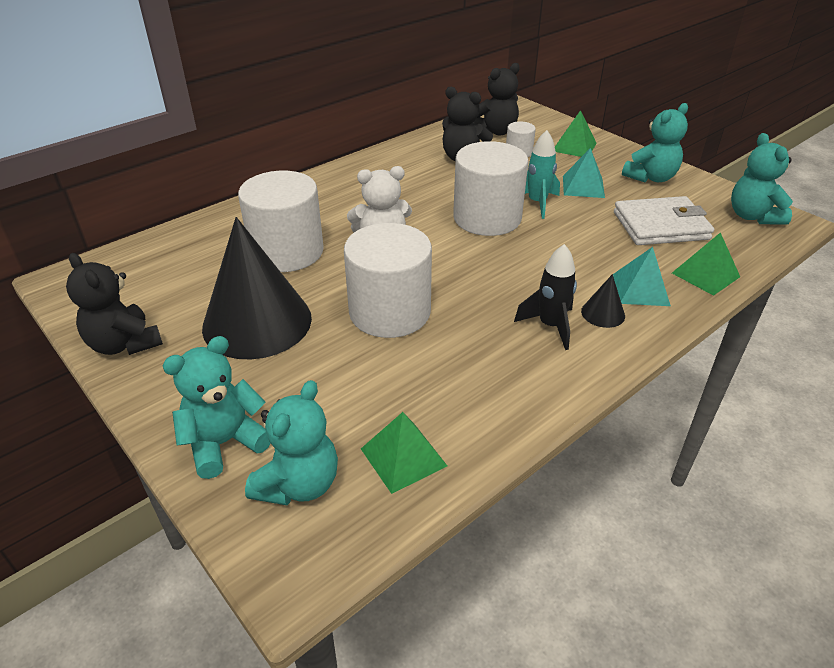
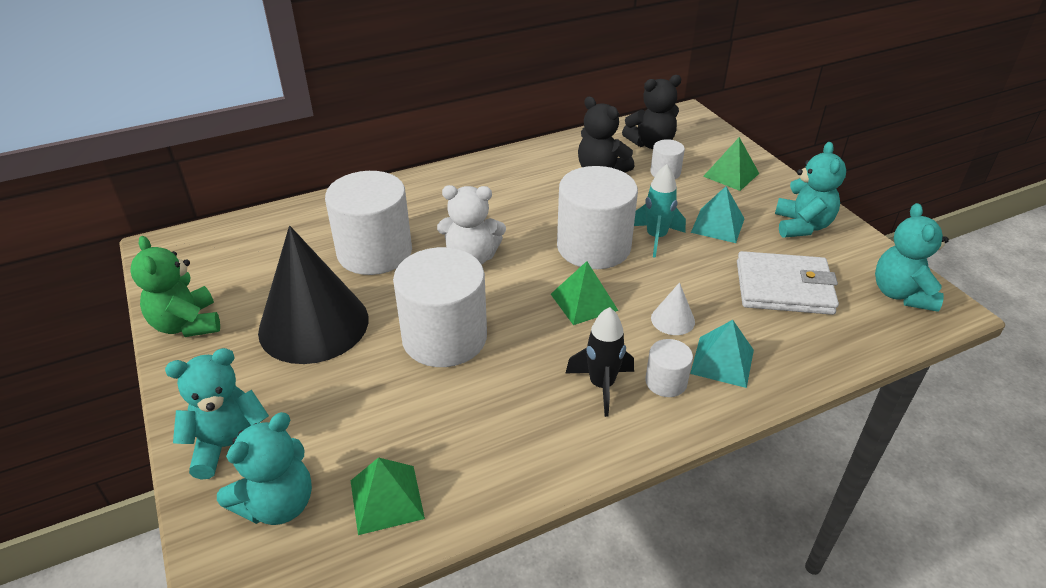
camera: 15 degrees right, 0 degrees up
(124, 344) = (187, 324): black teddy bear -> green teddy bear
(583, 264) = (673, 320): none -> white cone
(603, 313) = (666, 382): black cone -> white cylinder
(651, 177) = (802, 226): turquoise teddy bear -> turquoise teddy bear turned 60 degrees counterclockwise
(705, 274) = (806, 357): green pyramid -> green pyramid (584, 302)

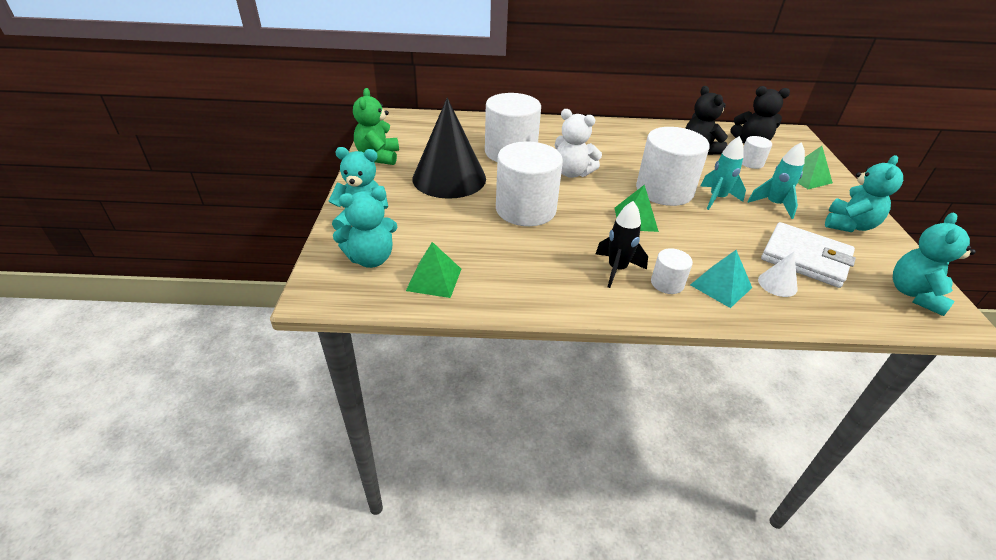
camera: 25 degrees right, 0 degrees up
(673, 320) = (697, 249): white cone -> white cone (777, 284)
(717, 225) = (773, 205): turquoise pyramid -> turquoise rocket

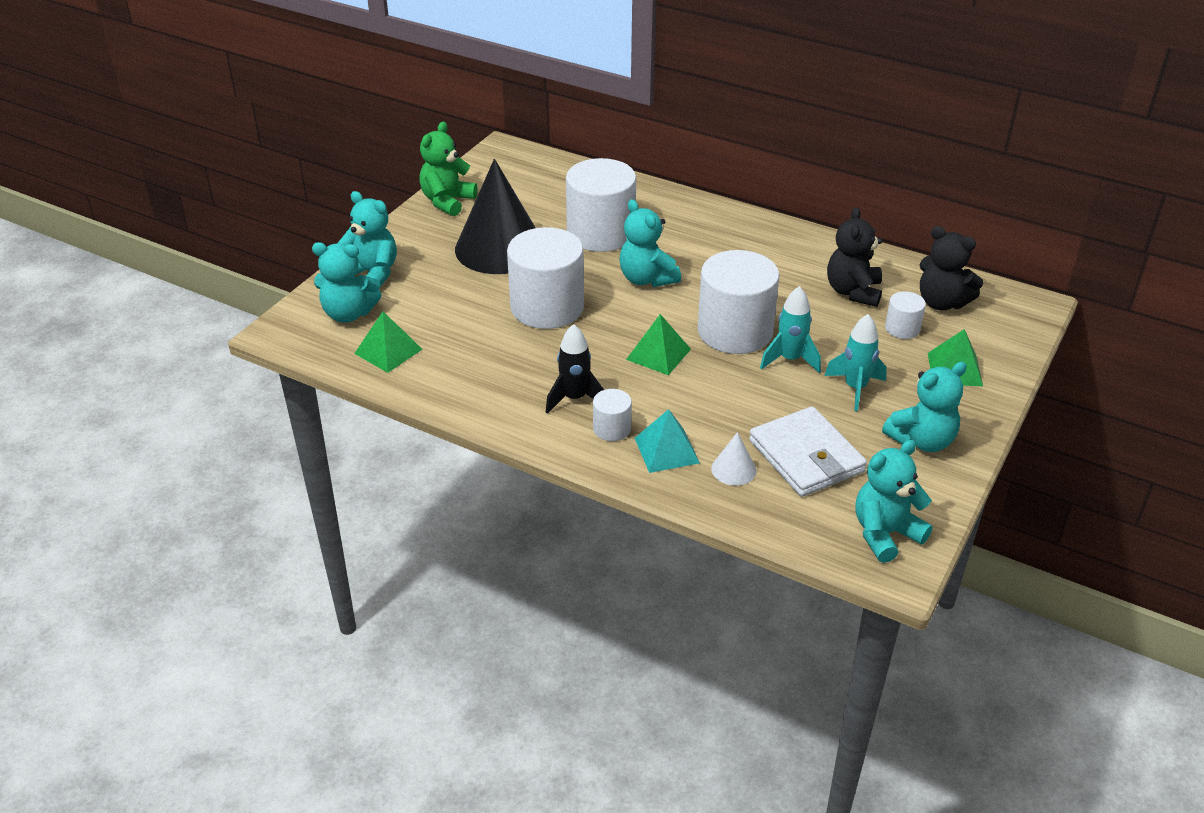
camera: 30 degrees right, 0 degrees up
(572, 173) = (647, 279): white teddy bear -> turquoise teddy bear

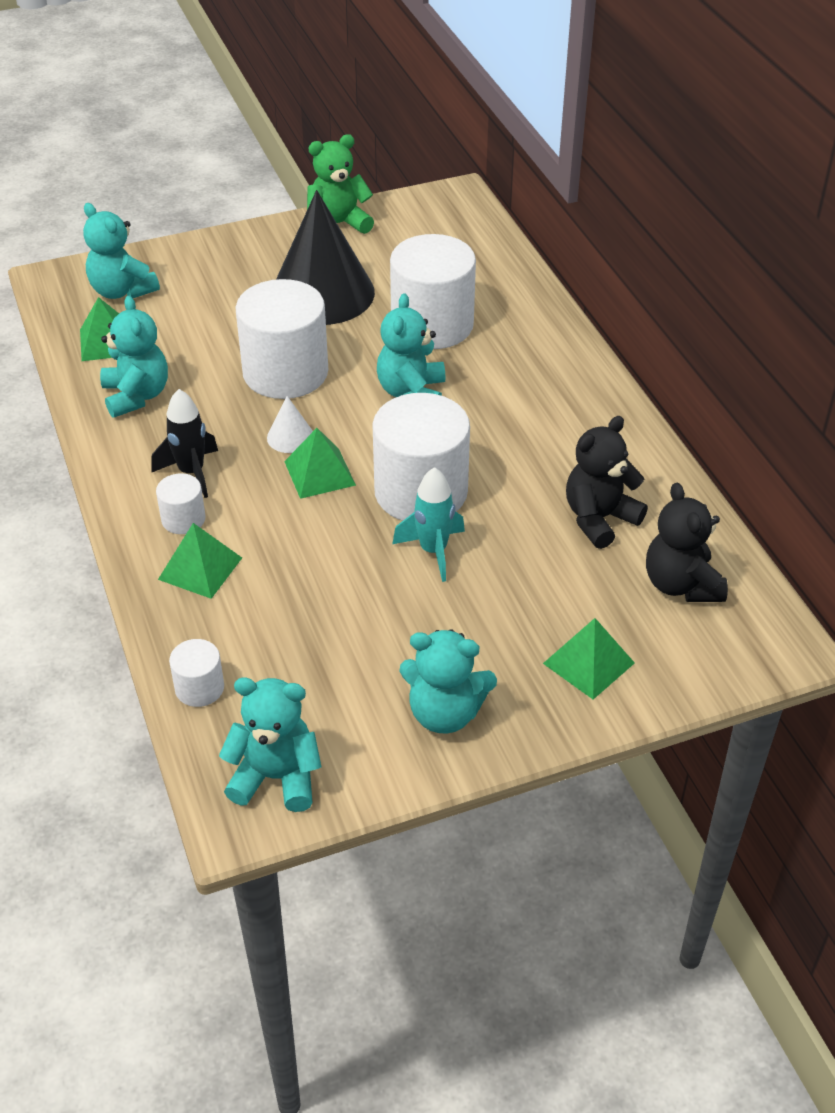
camera: 40 degrees right, 5 degrees up
(372, 274) = (187, 264): turquoise teddy bear -> turquoise teddy bear (136, 396)
(666, 450) = (200, 568): turquoise pyramid -> green pyramid
(733, 469) = (231, 624): white cone -> white cone (290, 437)
(806, 456) = (312, 654): white wallet -> none
(855, 388) = (455, 618): turquoise rocket -> none
(902, 328) = (595, 587): white cylinder -> white cylinder (199, 688)

